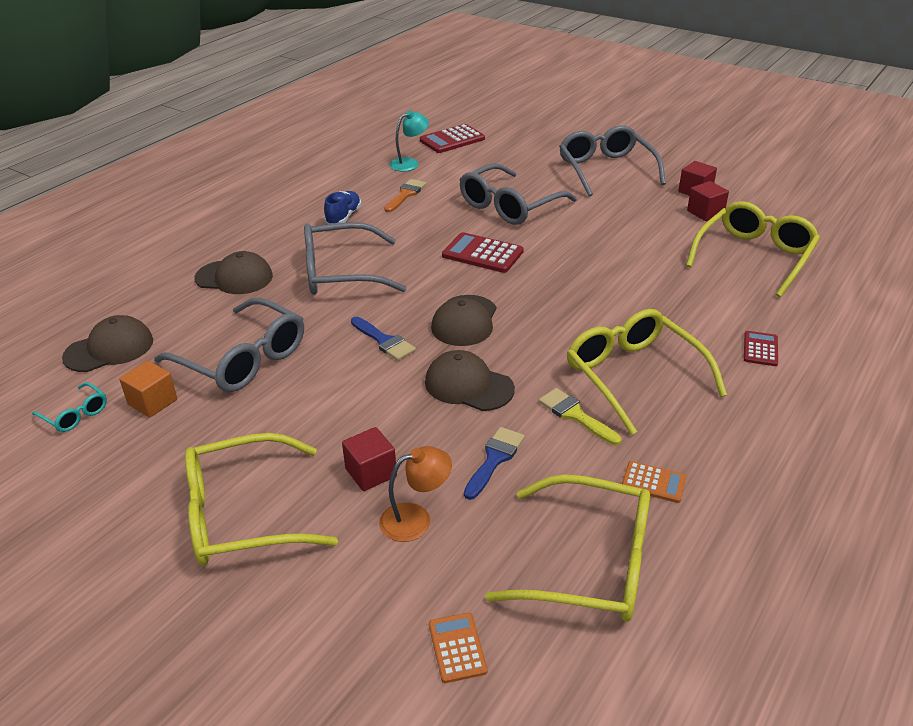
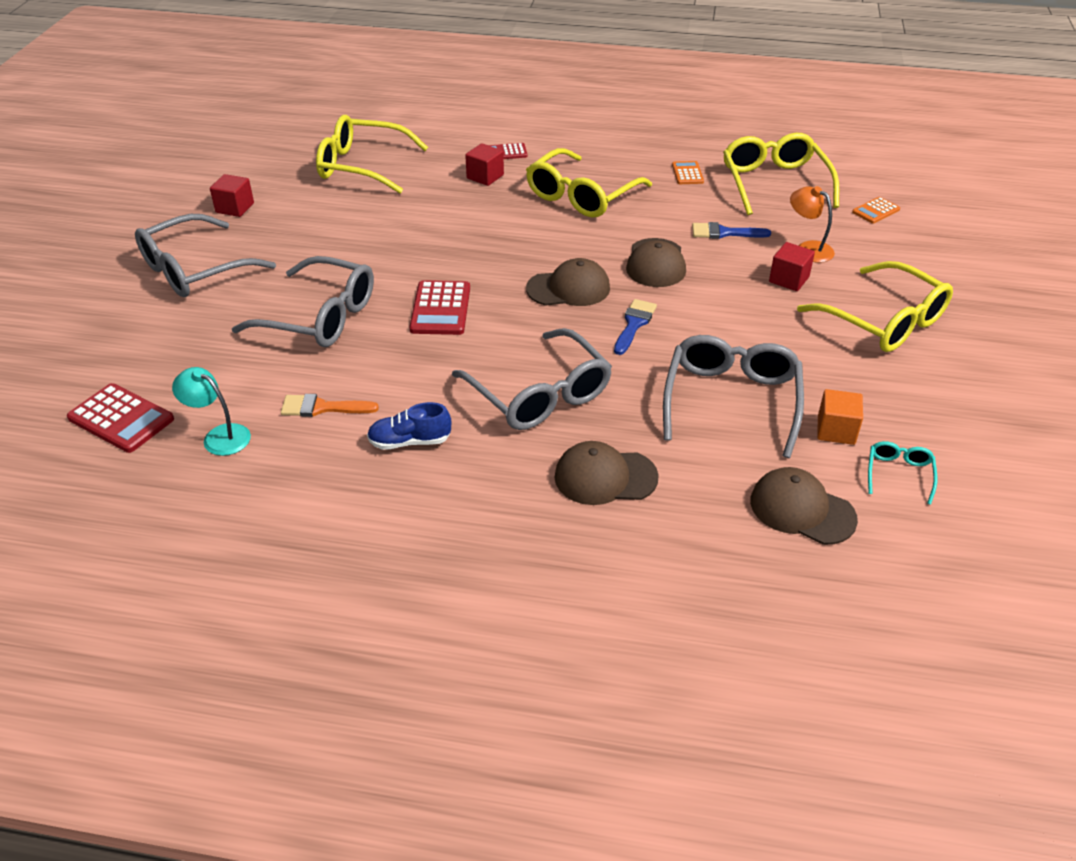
camera: 115 degrees left, 5 degrees up
(234, 277) = (605, 477): brown cap -> brown cap turned 75 degrees counterclockwise
(575, 415) = (648, 211): yellow brush -> none
(705, 213) = (284, 197): red cube -> red cube (485, 177)

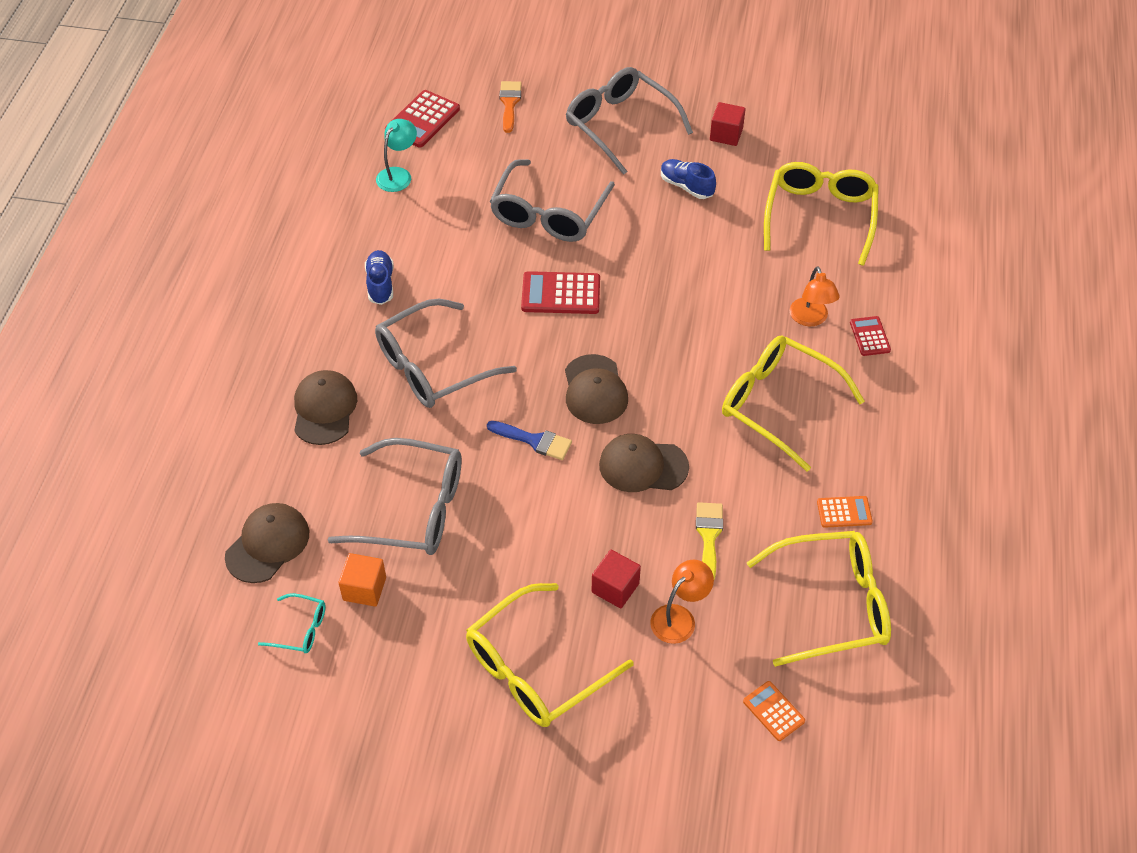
camera: 90 degrees right, 10 degrees up
(302, 232) = (686, 186): none -> blue shoe
(322, 408) = (426, 228): orange brush -> orange brush (509, 103)
(485, 177) = (810, 319): red cube -> orange lamp
(724, 233) = (709, 536): blue brush -> yellow brush

